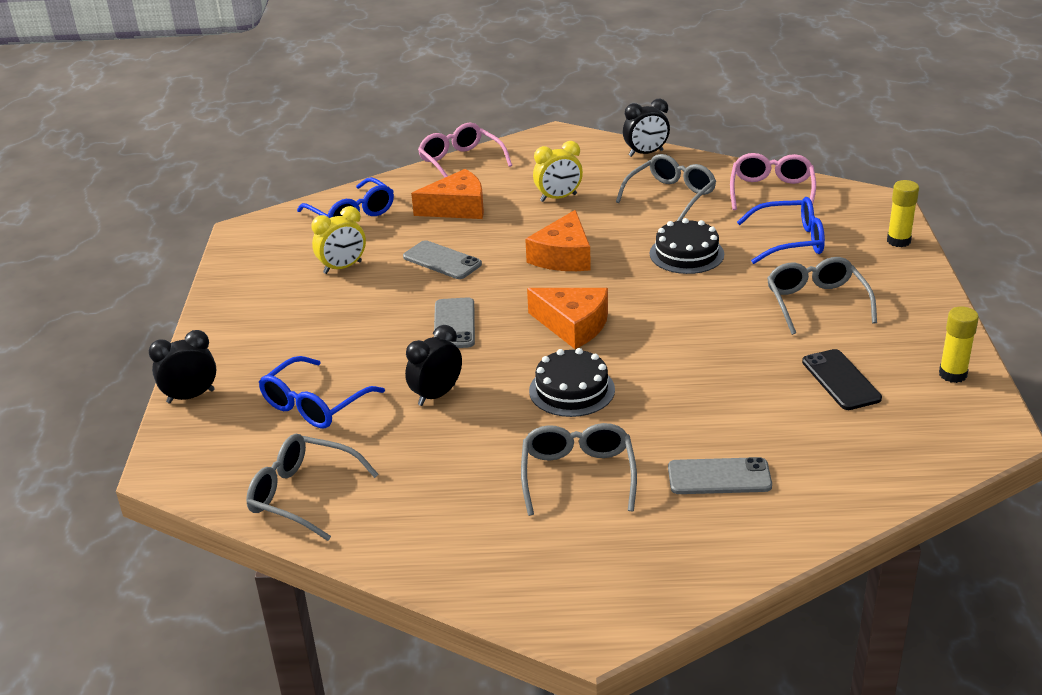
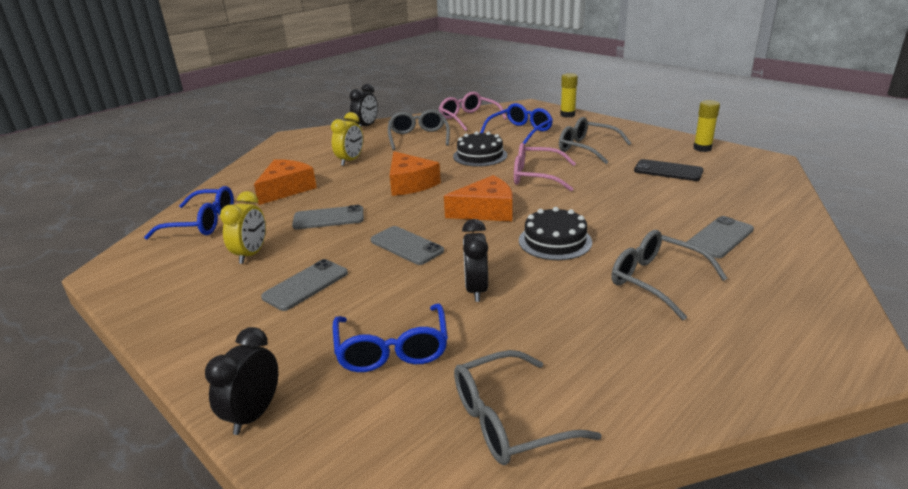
camera: 45 degrees left, 5 degrees down
(338, 318) = (306, 285): none -> grey phone
(461, 162) = (245, 168): pink glasses -> pink glasses (536, 176)

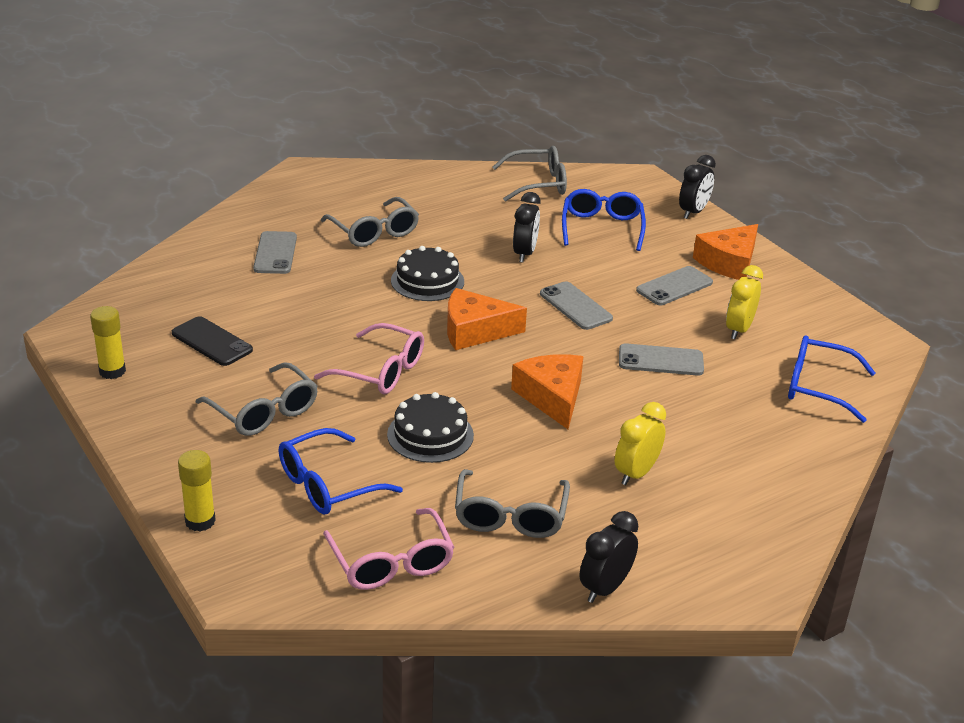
camera: 170 degrees left, 5 degrees up
(286, 189) = (727, 427): orange cheese -> orange cheese (729, 262)
(719, 237) = (275, 253): grey phone -> grey phone turned 60 degrees counterclockwise

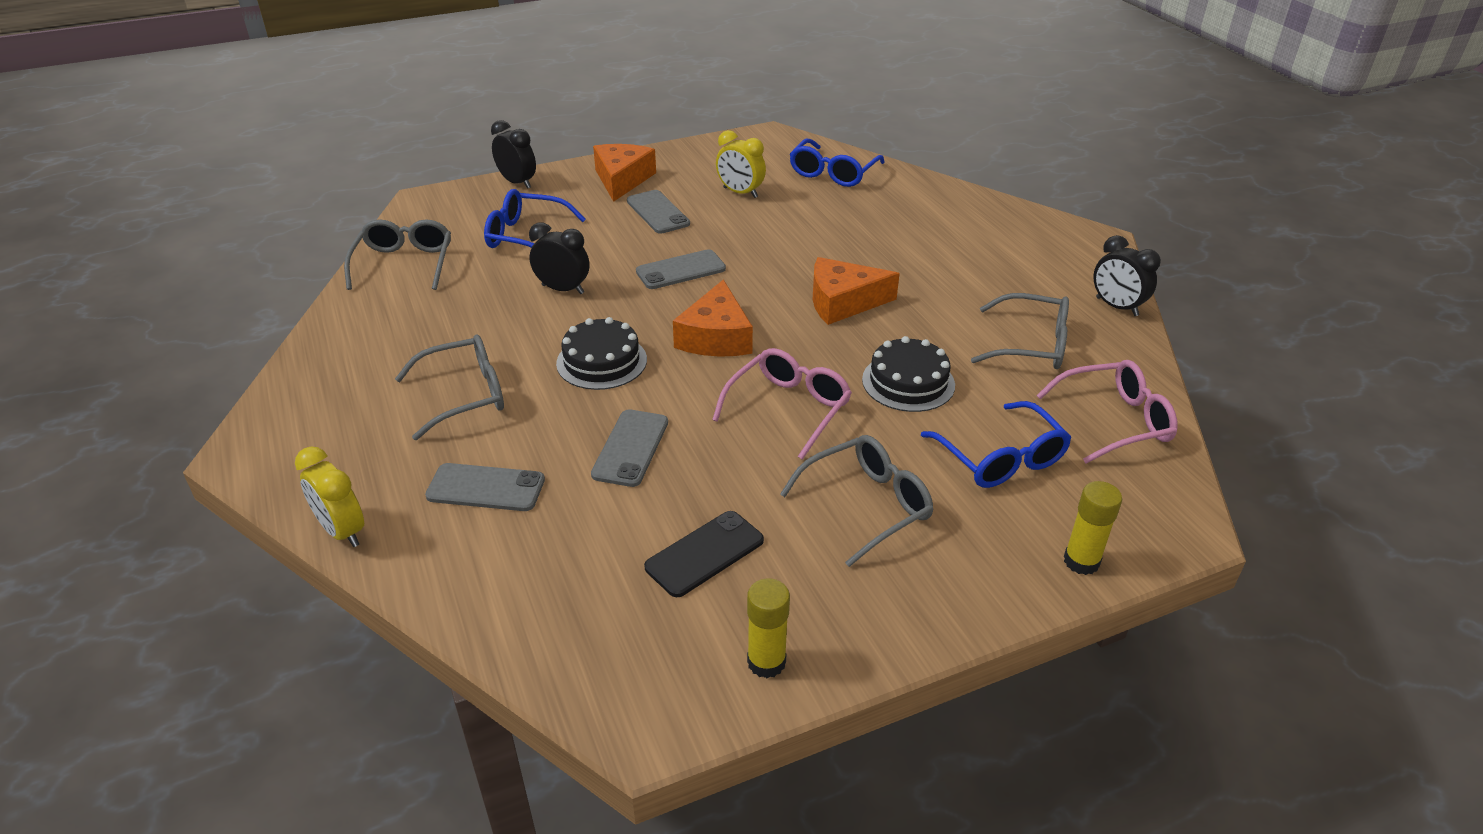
camera: 80 degrees left, 5 degrees up
(636, 473) = (960, 272): yellow clock -> yellow clock (342, 531)
(660, 360) = (786, 237): grey phone -> grey phone (630, 448)
(729, 262) = (622, 179): orange cheese -> orange cheese turned 135 degrees counterclockwise

